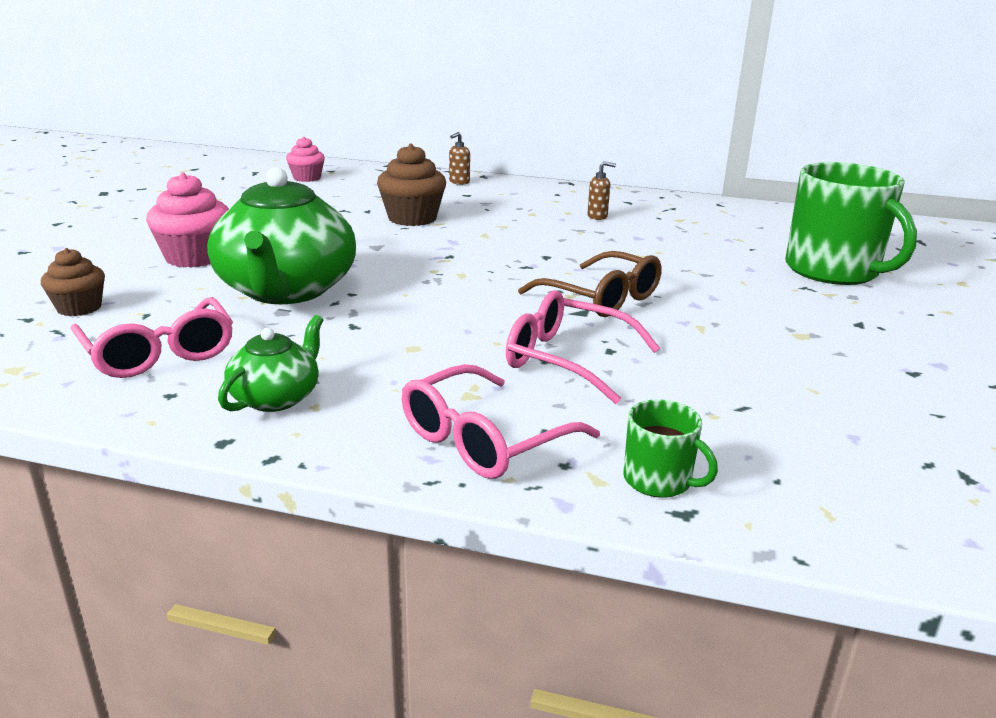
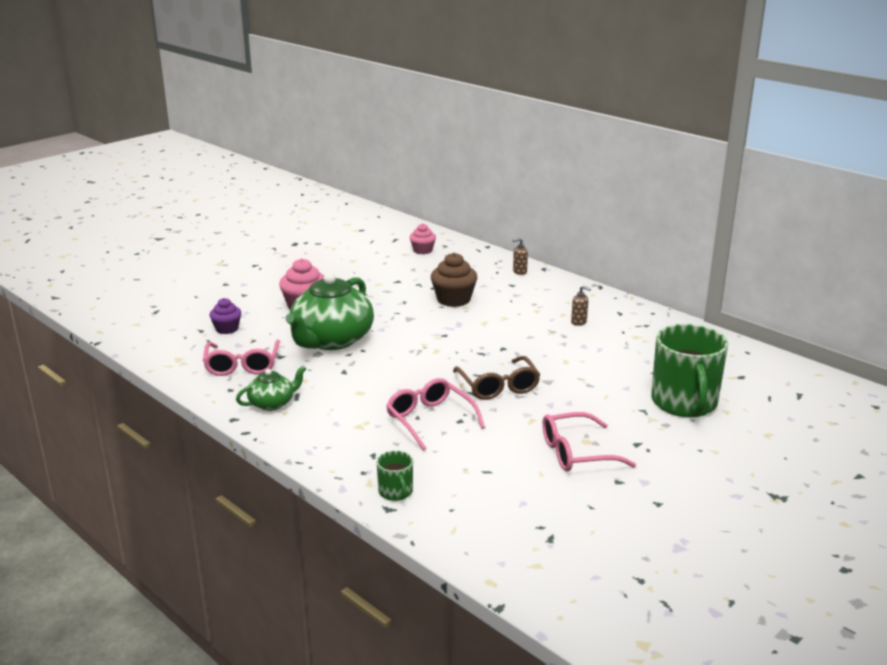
camera: 30 degrees right, 0 degrees up
(79, 308) = (227, 329): brown cupcake -> purple cupcake
(484, 440) = (341, 450): pink glasses -> pink glasses (576, 453)

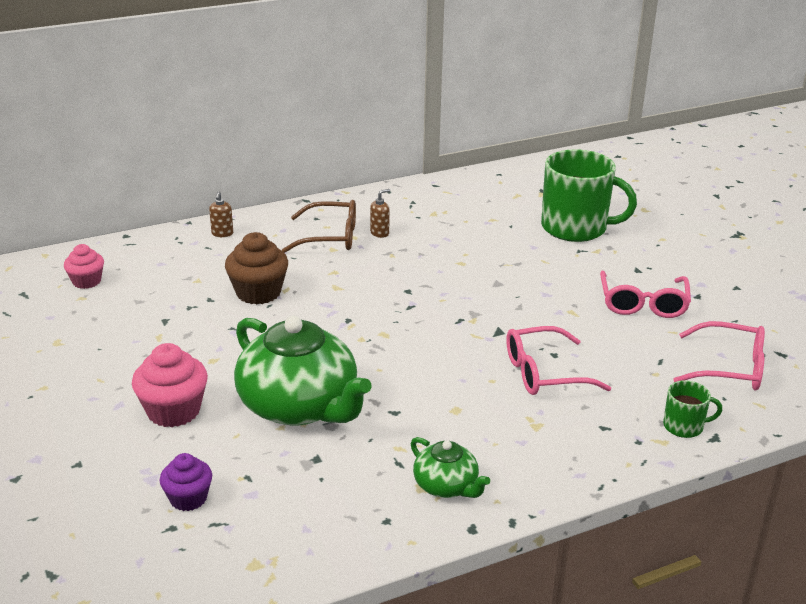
camera: 70 degrees left, 5 degrees up
(242, 365) = (320, 499): pink glasses -> pink glasses (729, 368)
(272, 403) = (446, 486): green teapot -> green teapot turned 150 degrees clockwise
(498, 386) = (493, 314): brown glasses -> brown glasses (330, 237)

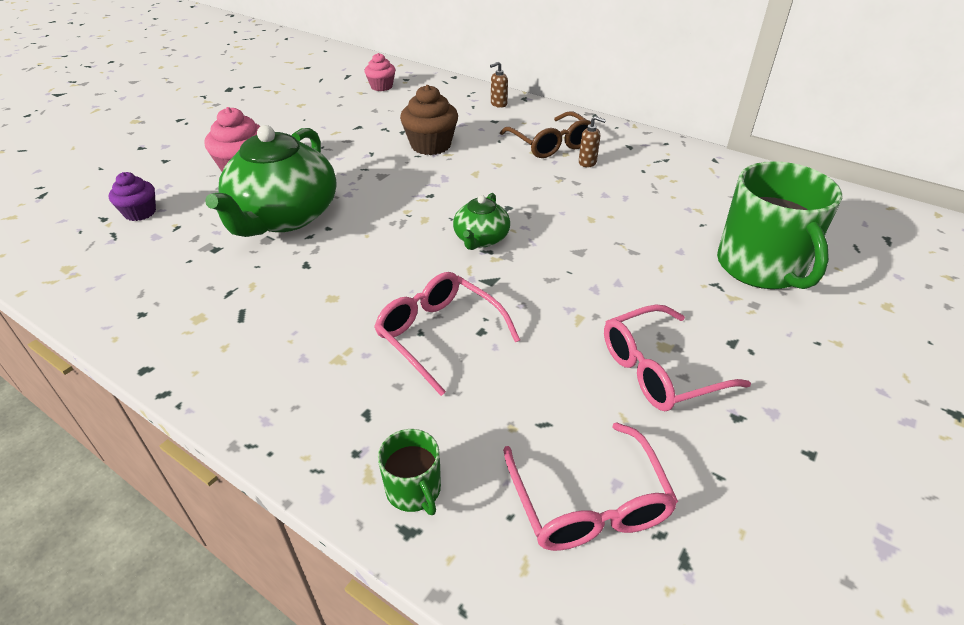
camera: 60 degrees right, 10 degrees up
(446, 486) = (205, 332): green teapot -> green teapot (481, 239)

